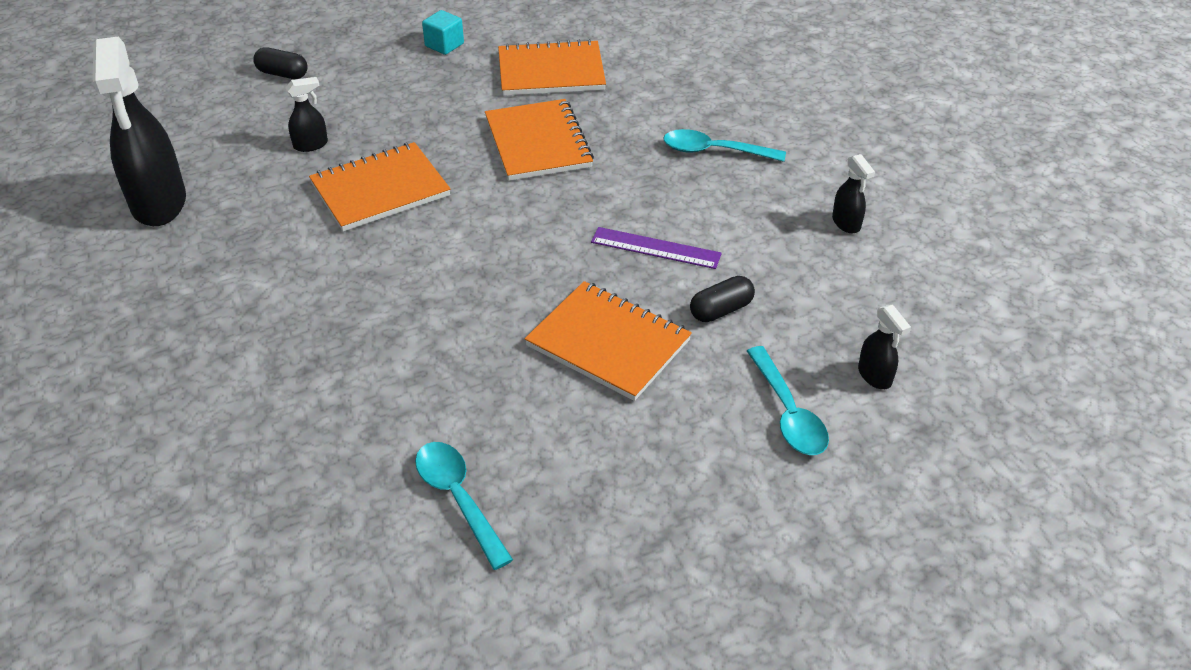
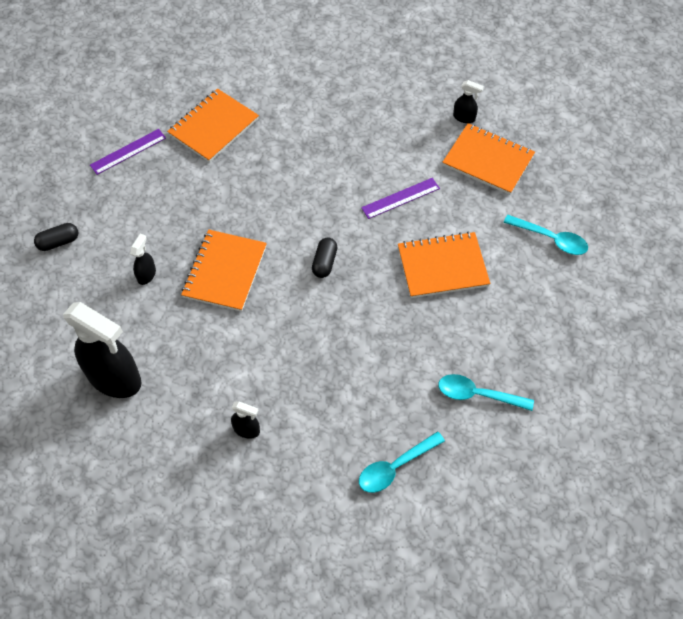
camera: 45 degrees left, 15 degrees up
(444, 45) = (128, 151): turquoise cube -> purple ruler
(538, 143) = (267, 179): orange notebook -> orange notebook (488, 161)
(714, 151) = (359, 119): turquoise spoon -> turquoise spoon (395, 467)
(721, 310) = (467, 209): black capsule -> black capsule (324, 263)
(875, 376) = (562, 192): black spray bottle -> black spray bottle (247, 430)

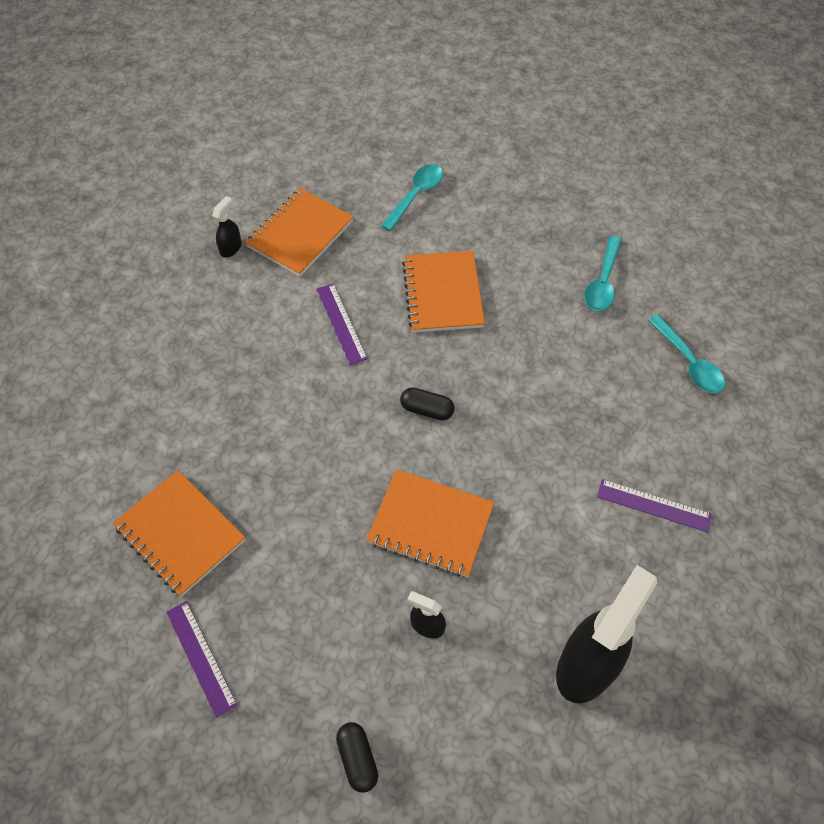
camera: 85 degrees left, 0 degrees up
(247, 430) = (653, 505): black spray bottle -> purple ruler

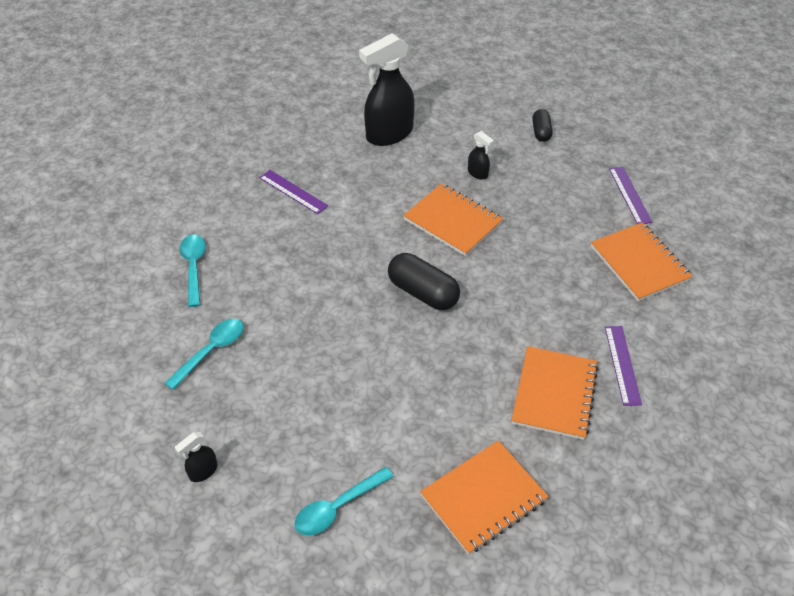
camera: 160 degrees left, 10 degrees down
(231, 248) = (564, 505): black spray bottle -> black spray bottle (203, 471)
(341, 323) = (470, 385): purple ruler -> purple ruler (622, 365)
(427, 410) = (423, 292): black capsule -> black capsule, size x1.71
(443, 293) = (363, 385): orange notebook -> orange notebook (554, 394)

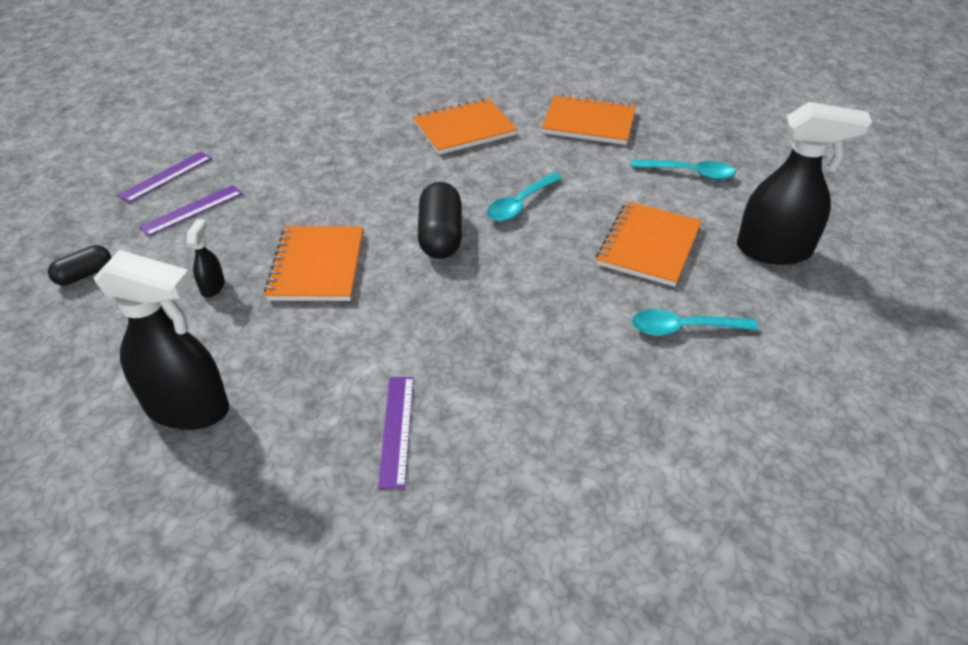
camera: 130 degrees left, 5 degrees down
(194, 267) = (617, 429): turquoise spoon -> turquoise spoon (520, 204)
(203, 471) = (774, 250): black spray bottle -> black spray bottle, size x2.28
(622, 365) = (398, 113): purple ruler -> purple ruler (192, 210)
(639, 263) = (268, 141): orange notebook -> orange notebook (649, 246)

